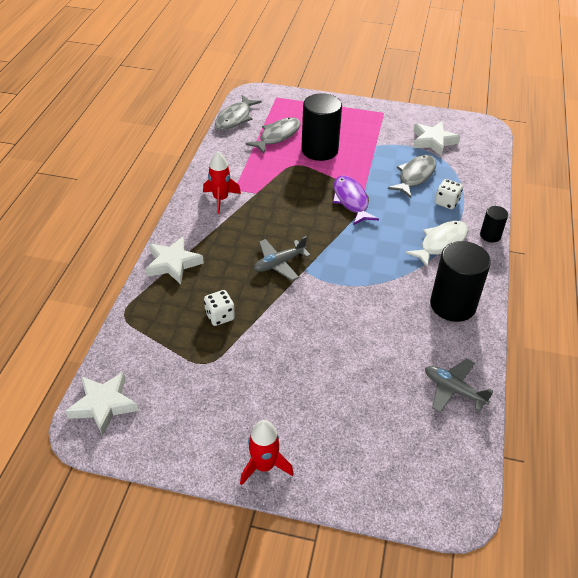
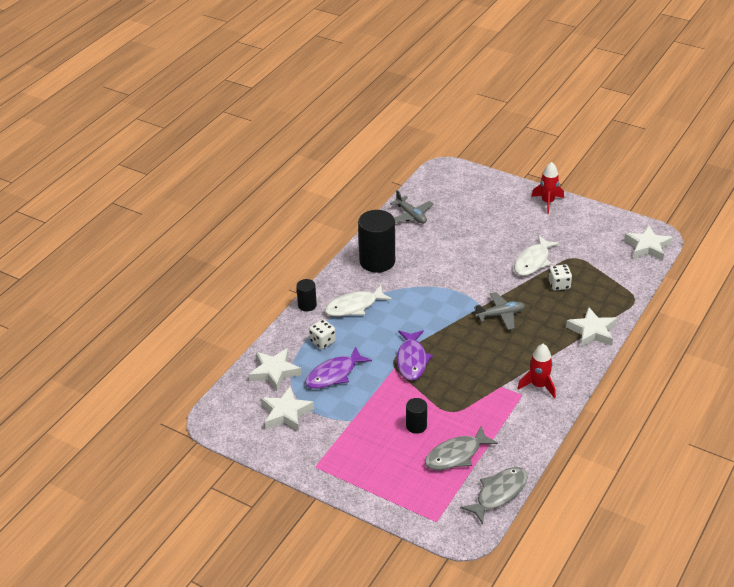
camera: 160 degrees left, 5 degrees down
(260, 345) = (533, 261): none -> white fish
(319, 150) = (416, 426): black cylinder -> black cylinder, size x0.50
(415, 176) = (334, 374): grey fish -> purple fish
(469, 169) = (274, 372): none -> white star

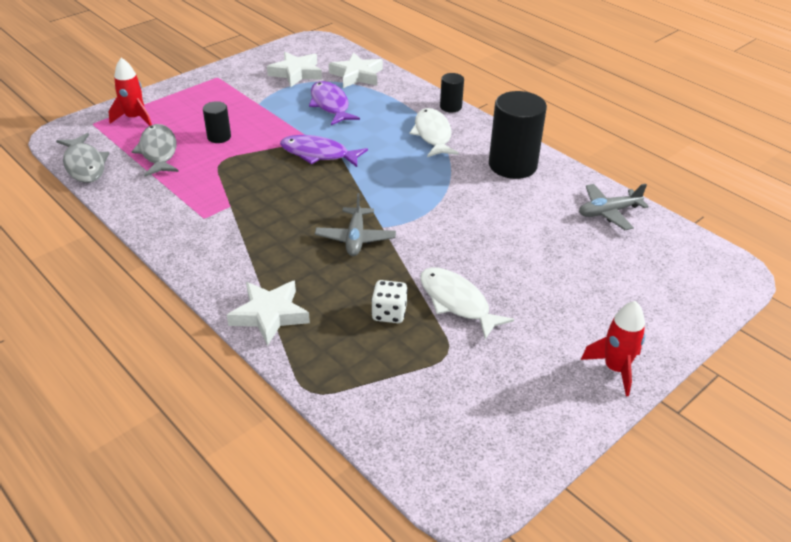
camera: 105 degrees right, 0 degrees up
(322, 341) = (385, 106): white dice -> none
(538, 385) = (207, 234): red rocket -> red rocket (134, 118)
(647, 247) = (440, 466): white star -> none

